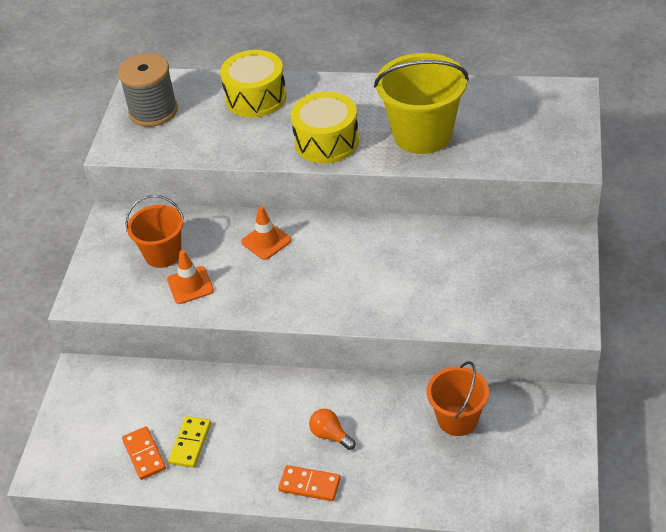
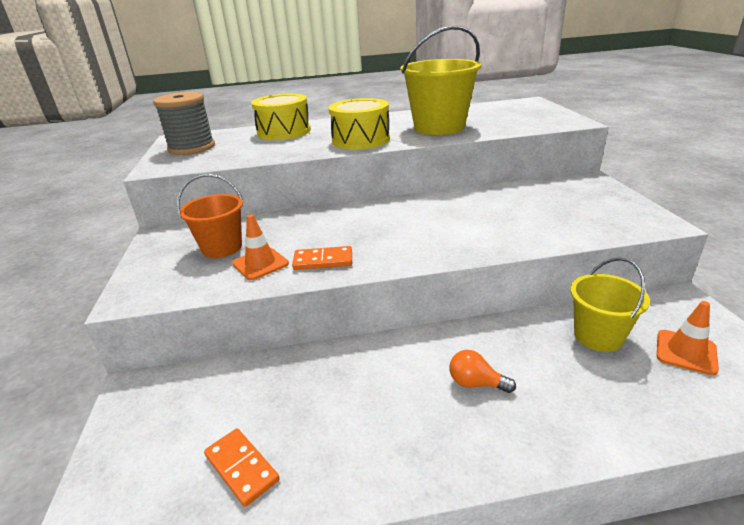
camera: 20 degrees left, 15 degrees down
(190, 443) = (303, 436): yellow domino -> none
(266, 241) = (327, 222): orange traffic cone -> orange traffic cone (686, 352)
(309, 485) = (489, 448): orange domino -> orange domino (323, 261)
(457, 419) = (598, 336): orange bucket -> yellow bucket

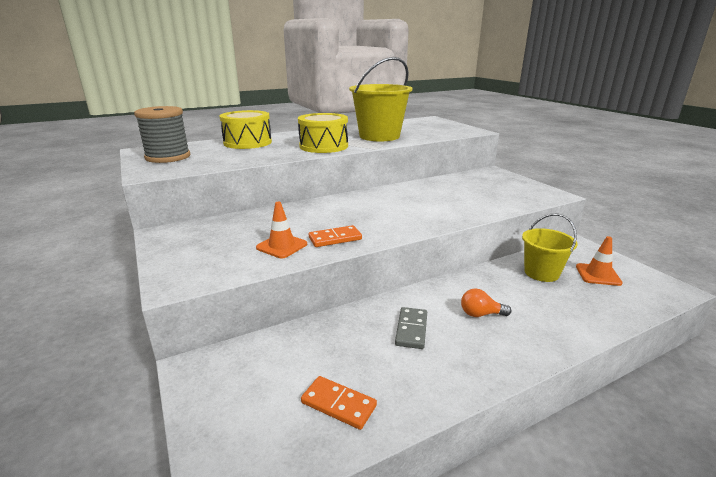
camera: 20 degrees left, 5 degrees down
(222, 248) = (235, 238): orange bucket -> none
(377, 388) = (411, 329): none -> grey domino

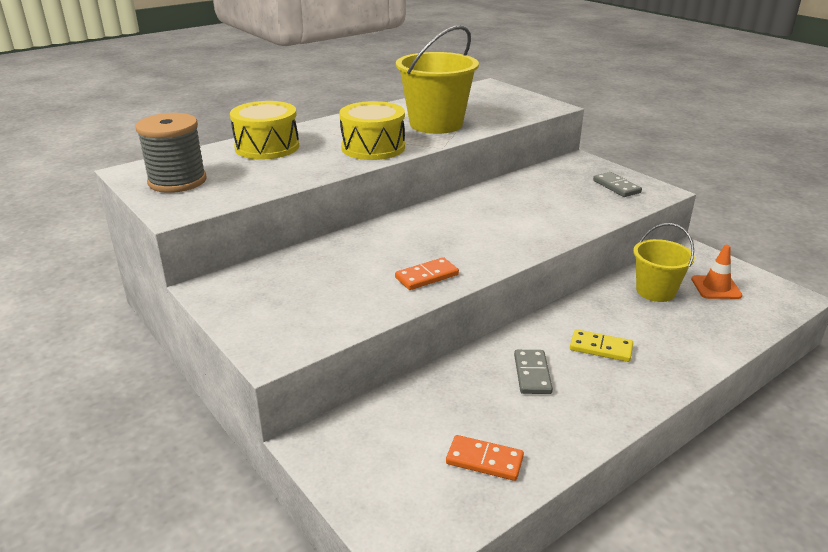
camera: 10 degrees left, 5 degrees up
(282, 246) = (369, 292): orange traffic cone -> none
(480, 314) = (600, 348): orange light bulb -> yellow domino
(518, 189) = (616, 187): none -> grey domino

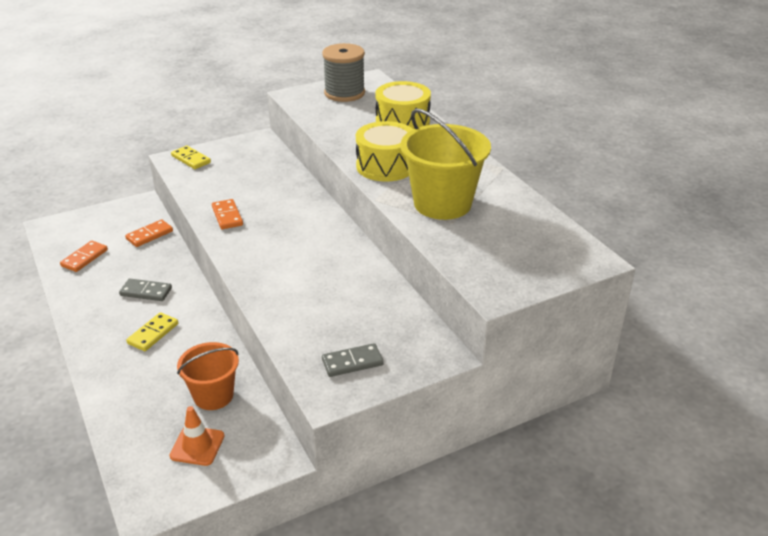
camera: 100 degrees right, 5 degrees up
(274, 336) = (191, 159): none -> yellow domino
(404, 407) = (149, 235): none -> orange domino
(655, 291) = (213, 395): yellow bucket -> orange bucket

